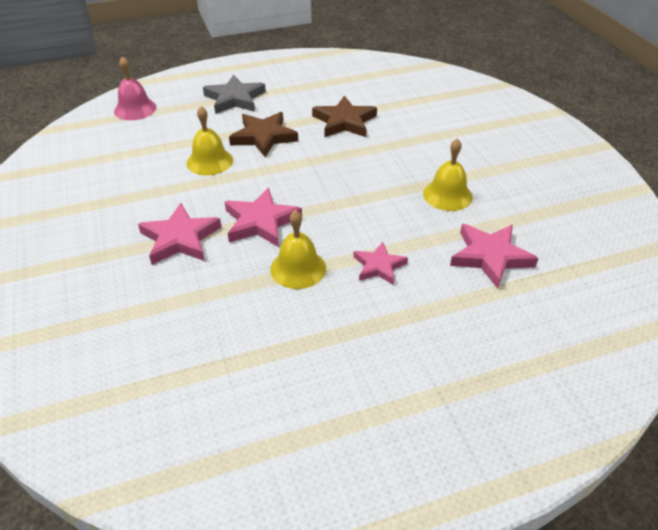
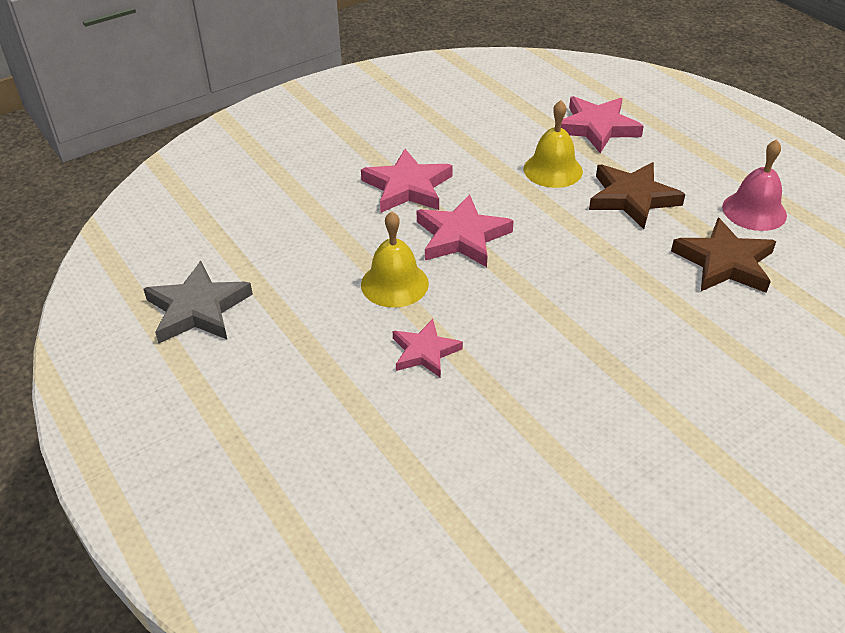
camera: 75 degrees right, 0 degrees up
(135, 109) = (619, 89): pink bell -> pink bell (754, 211)
(235, 99) = (702, 153): grey star -> grey star (198, 309)
(447, 195) = (609, 402): yellow bell -> none
(490, 257) = (489, 465): pink star -> pink star (597, 127)

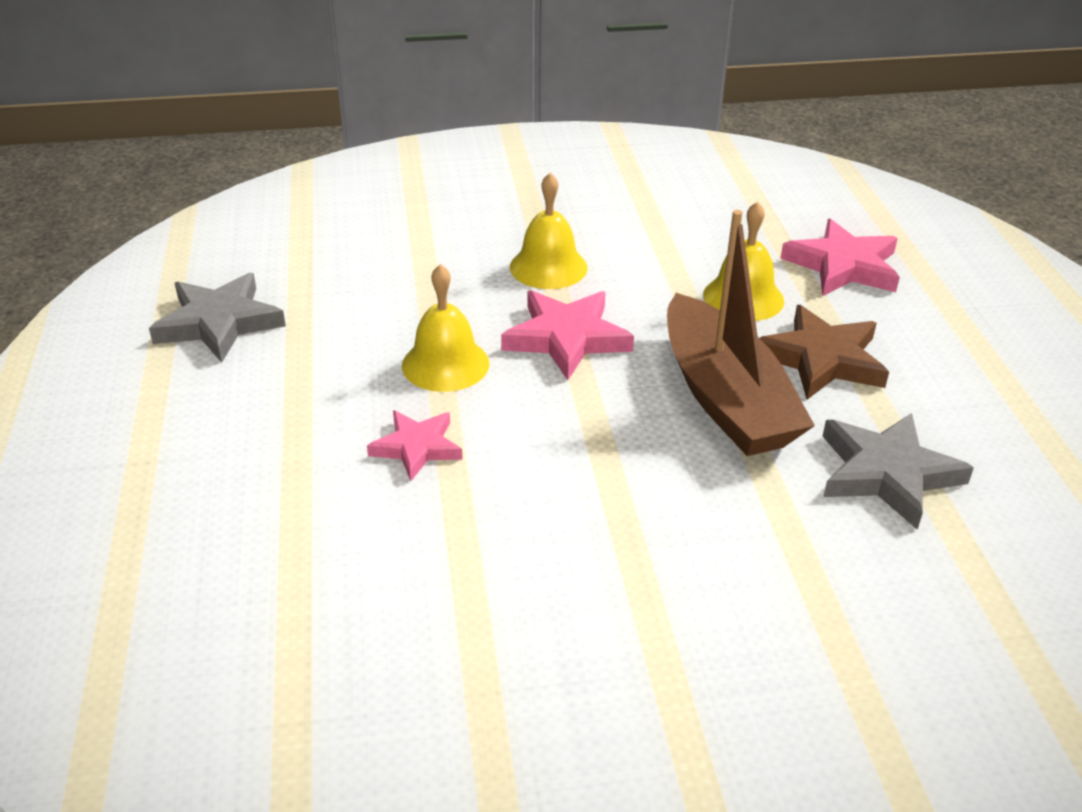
camera: 25 degrees right, 5 degrees down
(407, 187) = (548, 267): pink star -> yellow bell
(595, 245) = (725, 398): none -> brown boat
(724, 262) = (887, 474): brown star -> grey star
(754, 211) = (985, 425): pink bell -> none

